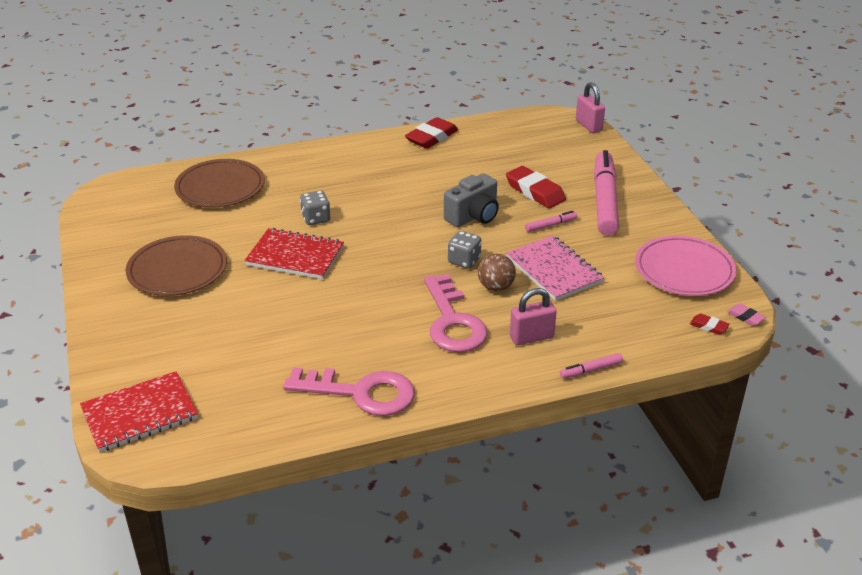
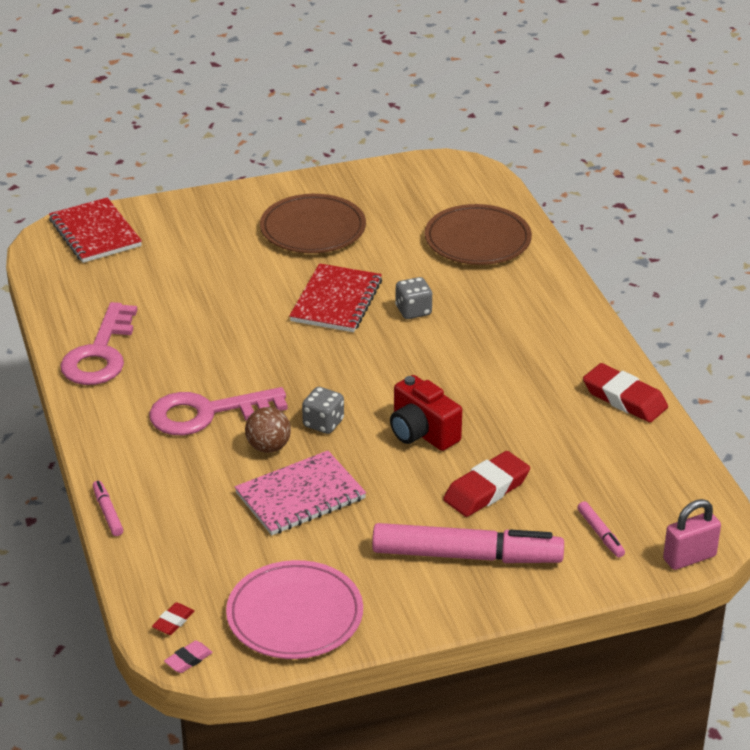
camera: 90 degrees right, 0 degrees up
(473, 216) = (422, 433): grey camera -> red camera
(531, 337) = (171, 471): pink padlock -> none
(551, 225) = (402, 499): pink marker -> pink marker (600, 534)

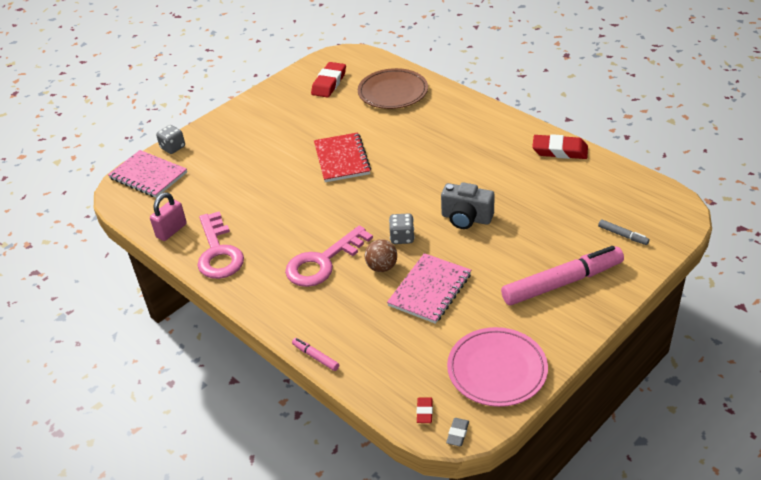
camera: 25 degrees left, 5 degrees up
(95, 233) = (148, 175): red notebook -> pink notebook
(188, 660) = (457, 434): pink eraser -> grey eraser
(313, 229) = (288, 121): brown plate -> none
(413, 311) = (393, 147): grey dice -> grey dice (173, 147)
(422, 433) = (466, 218): red camera -> grey camera
(486, 490) = (535, 237): red eraser -> red eraser (329, 83)
(600, 534) = (622, 235): pink marker -> grey marker
(689, 558) = (682, 228): pink padlock -> pink padlock (171, 231)

